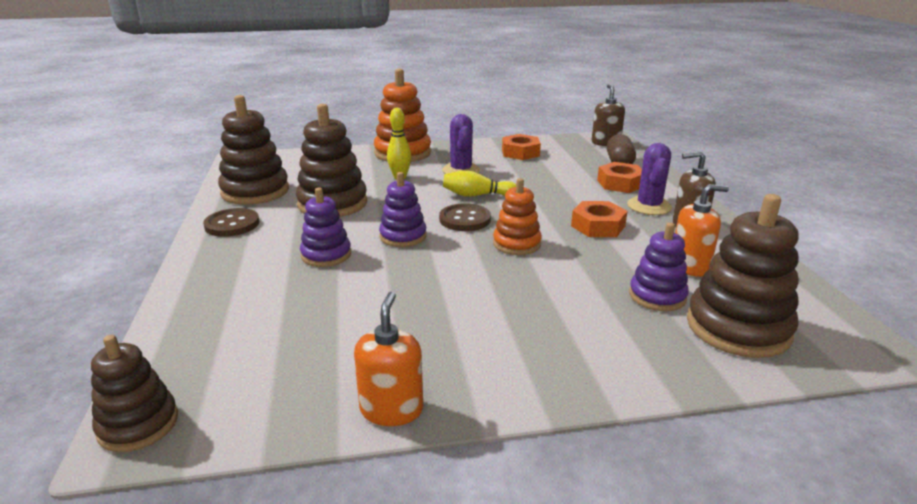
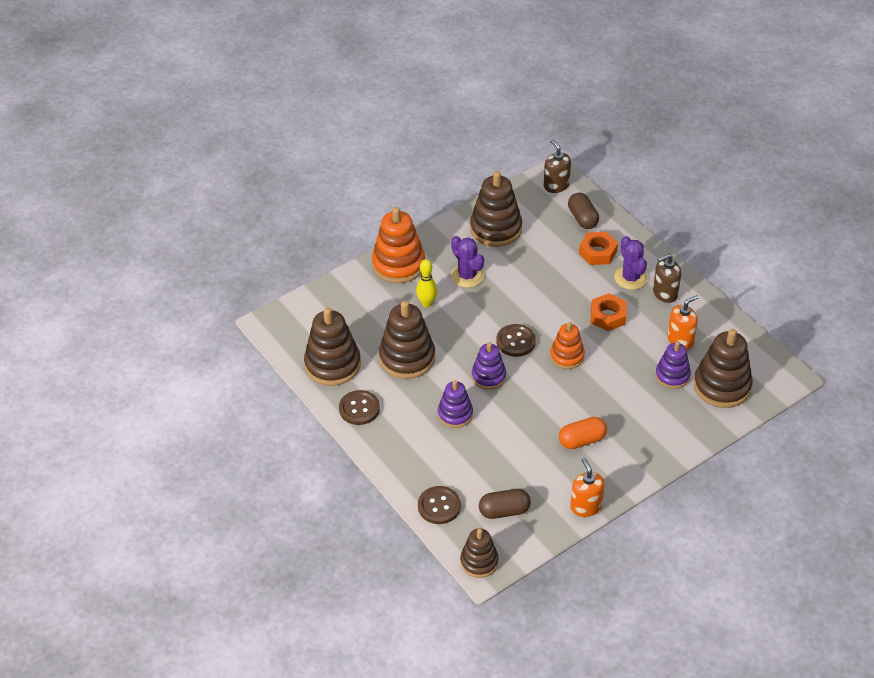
camera: 25 degrees left, 20 degrees up
(186, 333) = (439, 506): none -> brown button
(261, 370) = (504, 511): none -> brown capsule
(463, 325) = (582, 440): none -> orange capsule
(477, 195) = (503, 307): yellow bowling pin -> none
(520, 152) = (496, 229): orange nut -> brown stacking toy

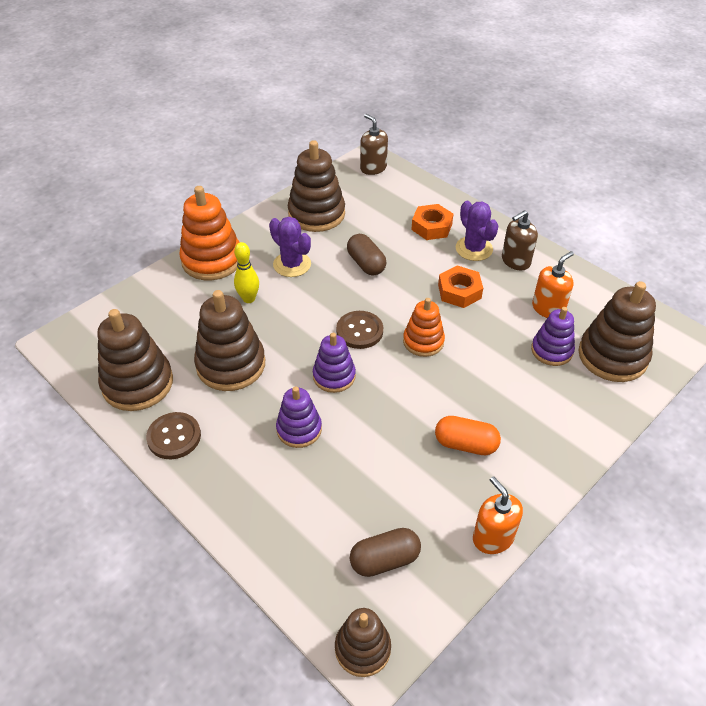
camera: 10 degrees left, 0 degrees up
(439, 506) = (293, 565): brown button -> none
(582, 218) = (407, 196): brown capsule -> brown capsule (366, 264)
(582, 440) = (465, 444): orange capsule -> orange capsule turned 45 degrees clockwise

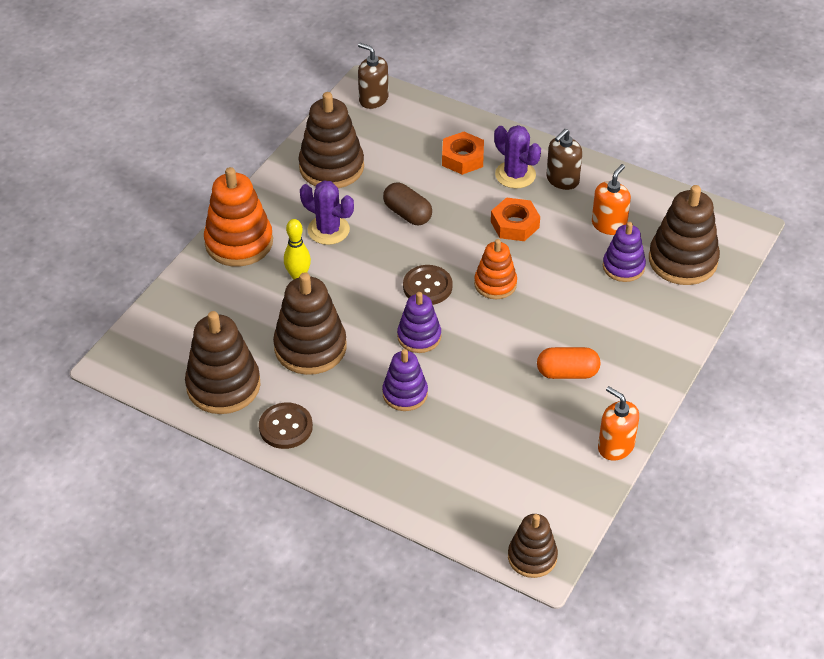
camera: 15 degrees left, 0 degrees up
(384, 560) = (527, 486): brown capsule -> none

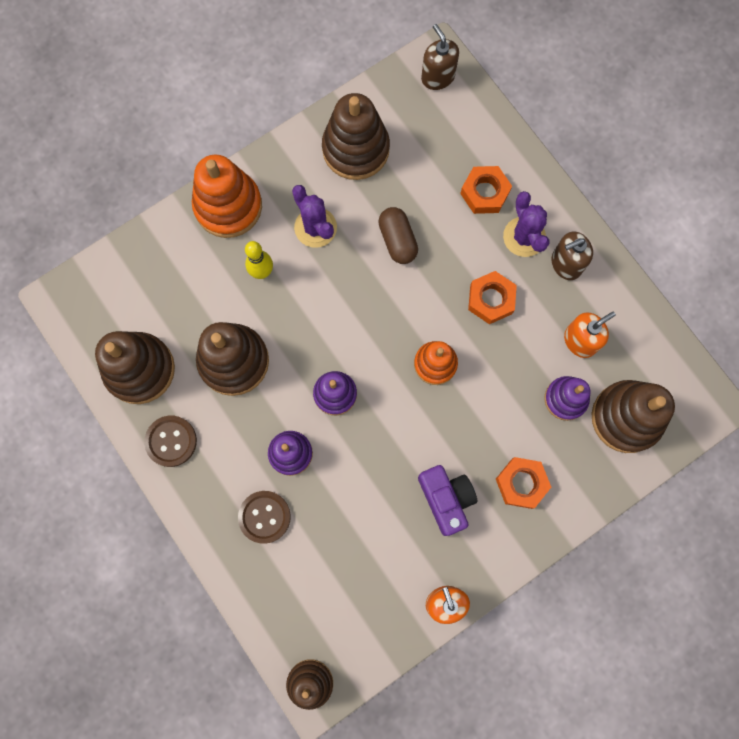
camera: 25 degrees right, 30 degrees up
(427, 286) = (372, 338): brown button -> brown button (264, 517)
(567, 373) = (446, 499): orange capsule -> purple camera
(625, 337) = (521, 483): none -> orange nut

